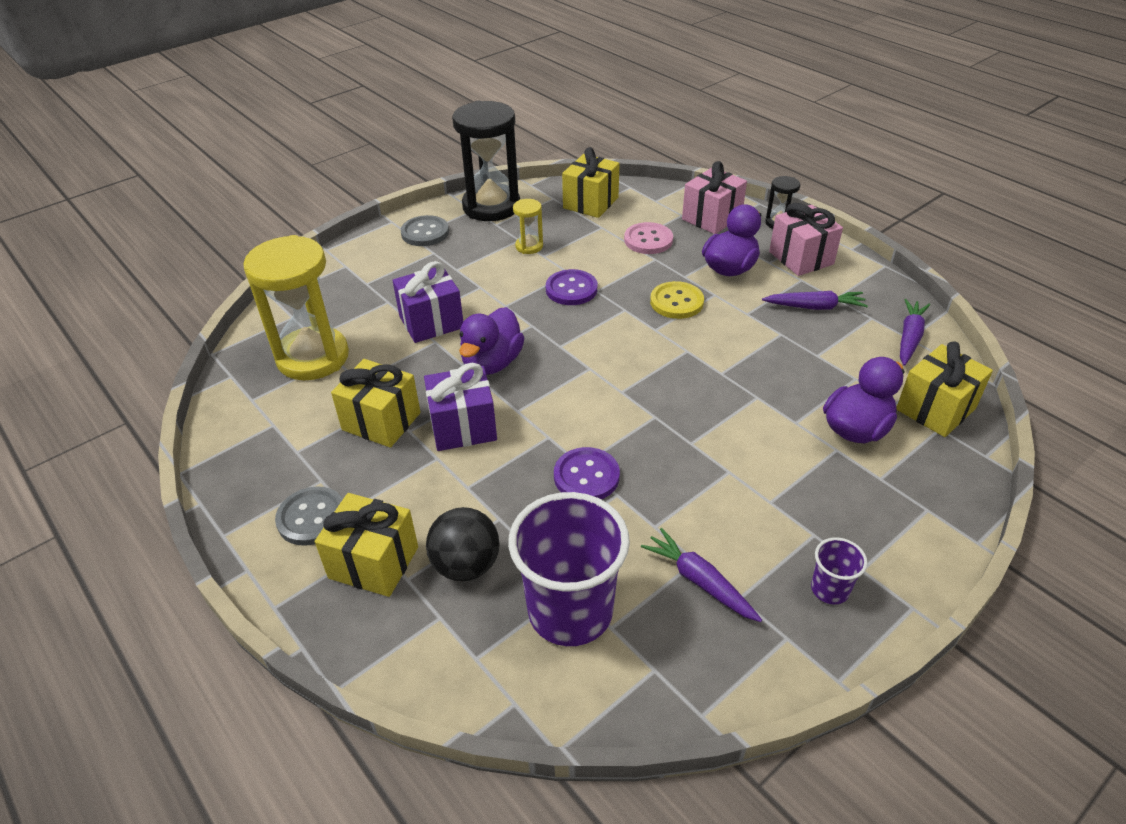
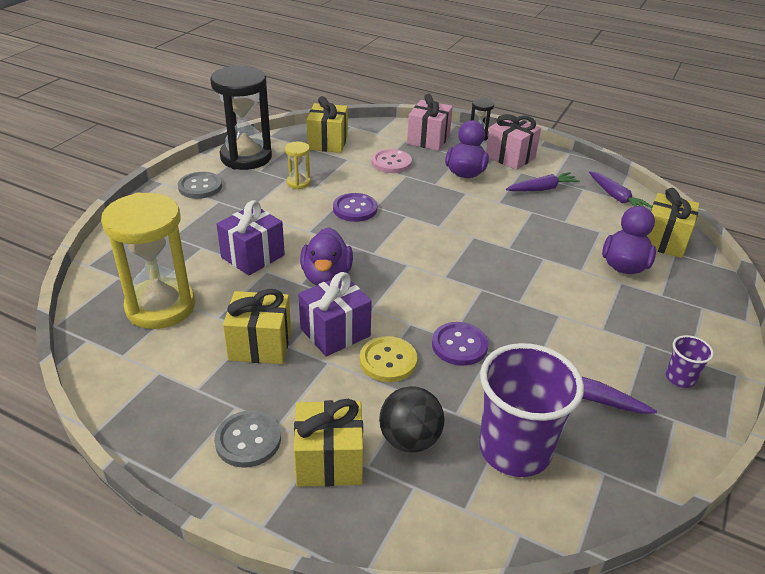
camera: 25 degrees left, 5 degrees down
(676, 302) = (442, 203): yellow button -> yellow button (388, 361)
(909, 337) = (616, 197): purple carrot -> purple carrot turned 150 degrees clockwise

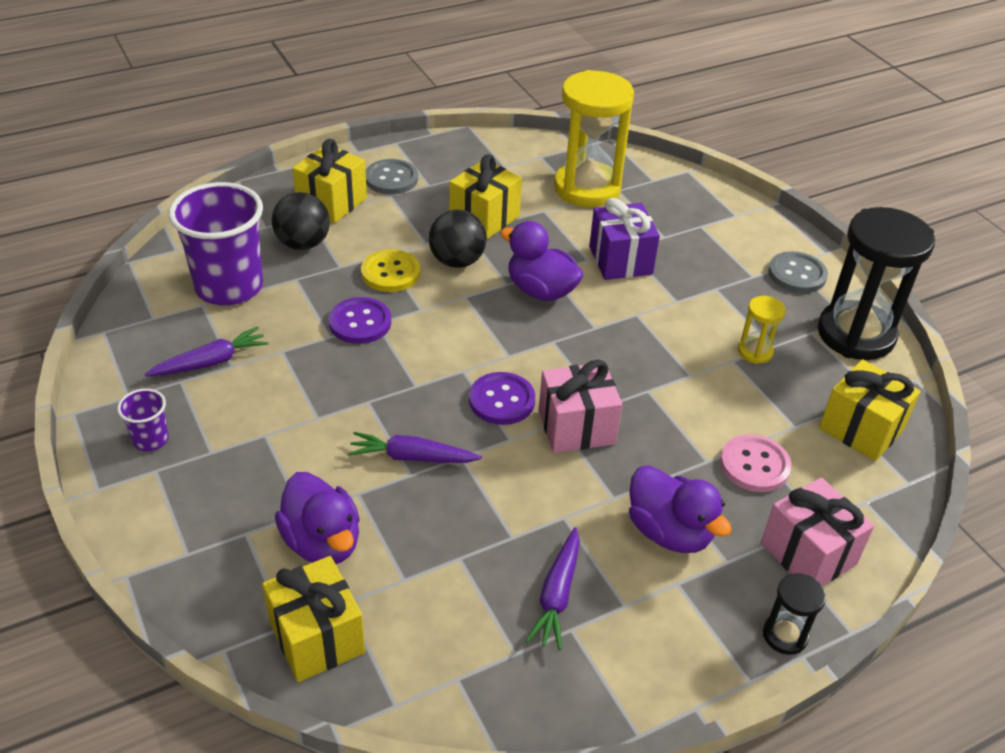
camera: 125 degrees right, 5 degrees up
(335, 332) = (457, 261): purple gift -> black ball
(355, 209) = (655, 370): purple button -> purple button (502, 400)
(510, 157) = (680, 627): pink gift -> pink gift (576, 427)
(616, 197) = (458, 678): purple carrot -> purple carrot (412, 457)

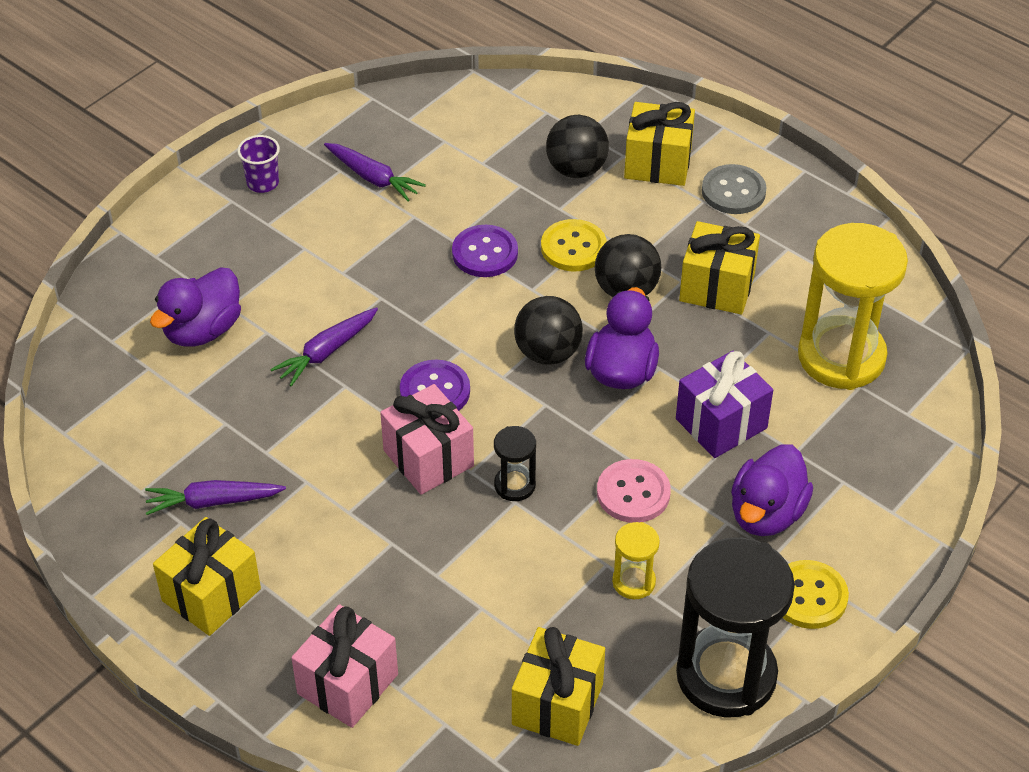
camera: 70 degrees right, 5 degrees up
(229, 287) = (479, 147): purple cup -> none
(317, 637) = (107, 363): yellow gift -> yellow gift (211, 595)
(412, 457) = (326, 352): purple carrot -> purple carrot turned 120 degrees counterclockwise
(498, 322) = (548, 353): none -> black ball
(669, 532) = (324, 565): purple duck -> purple duck (766, 514)
(754, 465) = (450, 616): pink button -> pink button (633, 493)
(785, 635) = (237, 682): black hourglass -> black hourglass (514, 485)
(797, 274) = (808, 596): grey button -> yellow button

